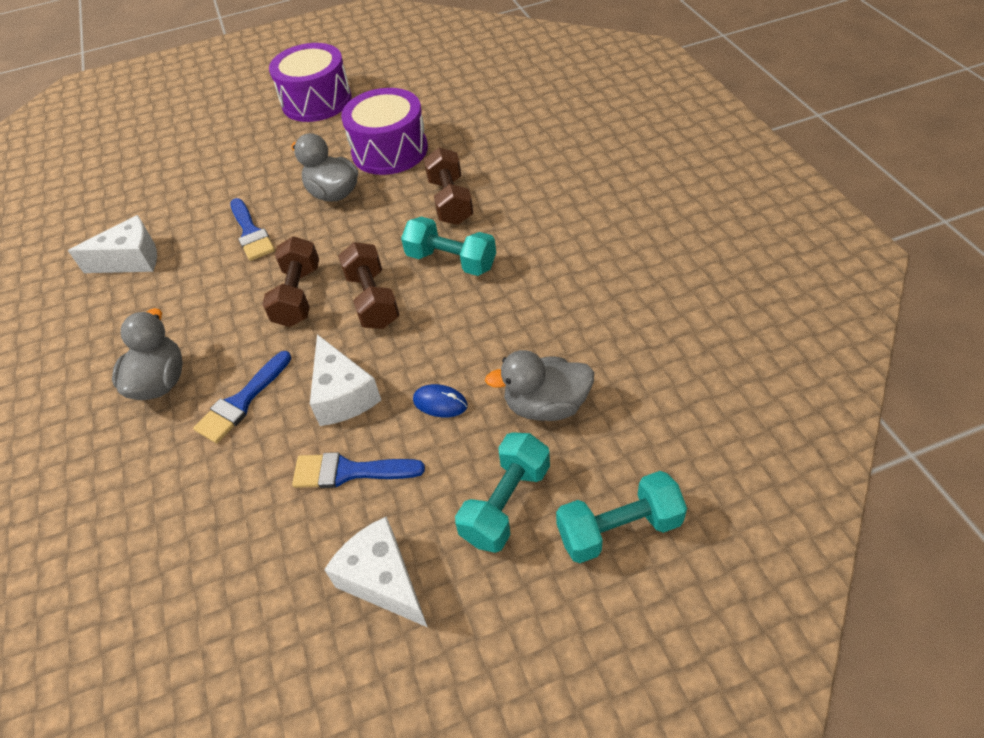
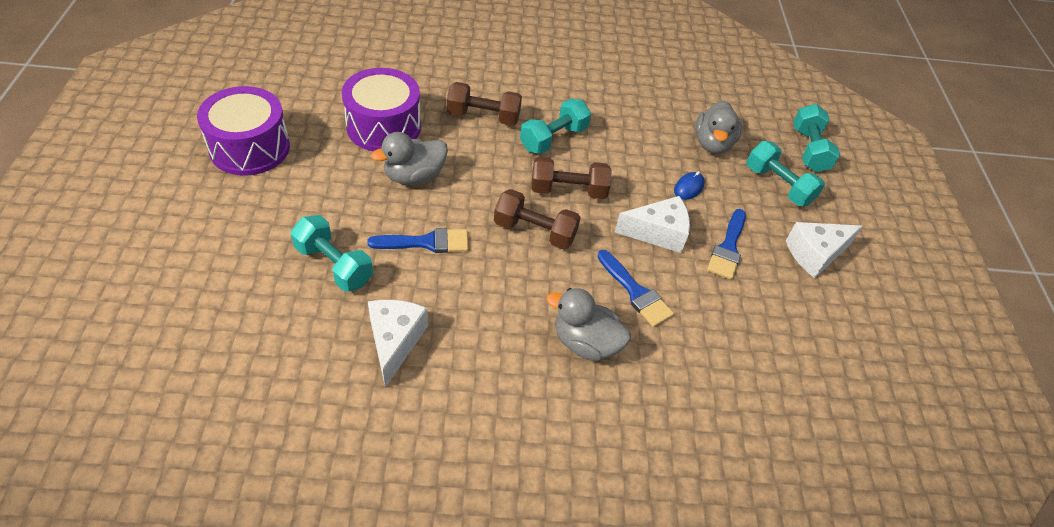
camera: 80 degrees left, 0 degrees up
(204, 195) = (334, 265): none -> turquoise dumbbell

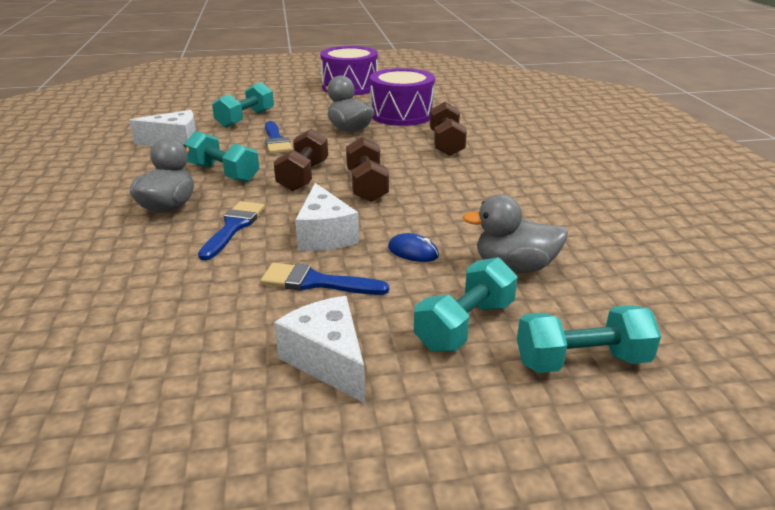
camera: 85 degrees right, 20 degrees down
(553, 138) = (440, 174): turquoise dumbbell -> turquoise dumbbell (223, 173)
(635, 292) = (233, 227): blue brush -> blue brush turned 150 degrees clockwise

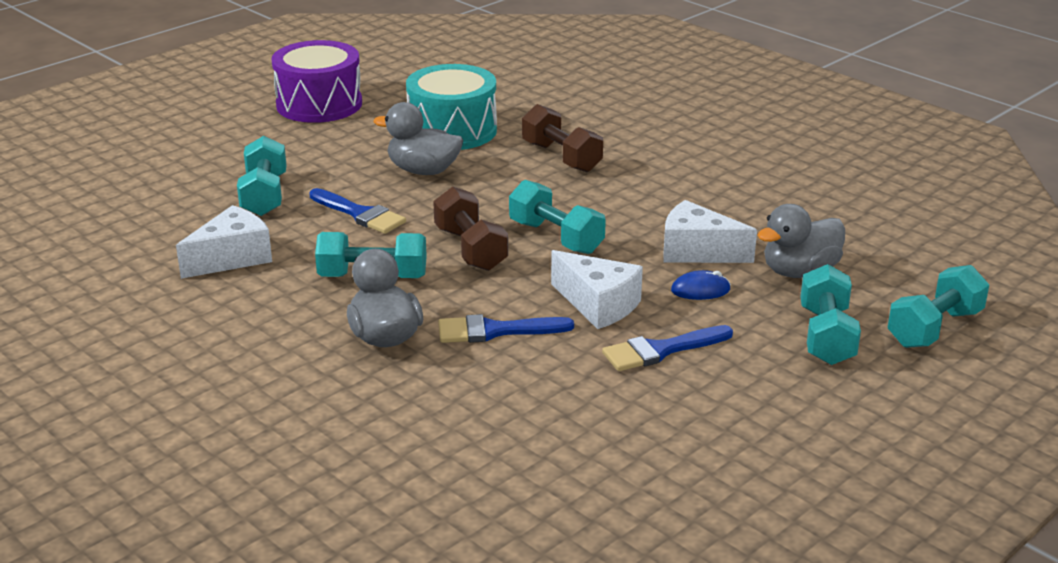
camera: 35 degrees left, 0 degrees up
(233, 227) = (495, 331): blue brush -> blue brush turned 75 degrees counterclockwise
(328, 360) = (767, 405): white cheese -> white cheese (697, 251)
(367, 186) = (556, 237): brown dumbbell -> turquoise dumbbell
(401, 114) = (452, 130): purple drum -> turquoise drum

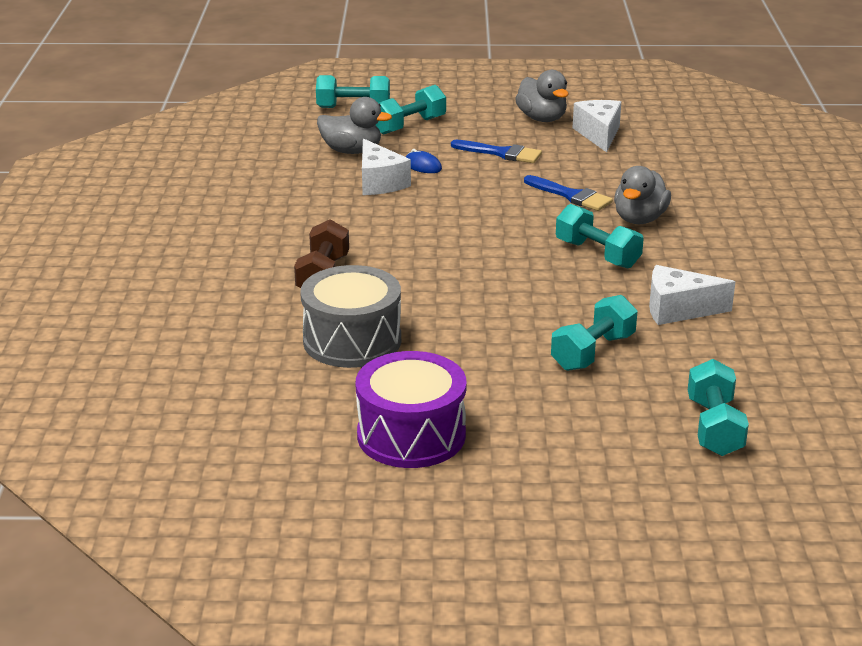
camera: 135 degrees left, 0 degrees up
(360, 214) = (542, 301): blue brush -> none
(423, 171) = (440, 314): grey duck -> grey duck (542, 118)
(452, 130) = (352, 340): turquoise drum -> grey drum
(470, 249) = (508, 243): brown dumbbell -> none
(556, 237) = (442, 225): turquoise dumbbell -> turquoise dumbbell (714, 427)
(598, 305) = (491, 183): white cheese -> white cheese (599, 134)

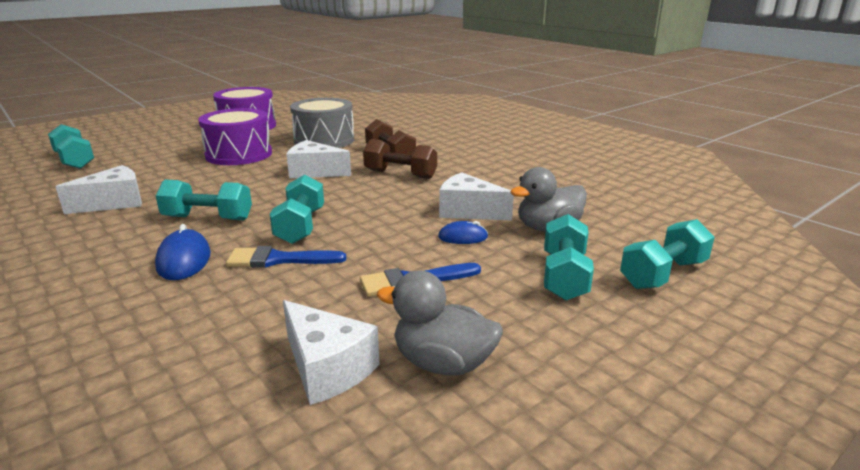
camera: 140 degrees right, 5 degrees down
(362, 242) = (400, 174): none -> brown dumbbell
(440, 280) = (314, 172): none -> white cheese
(490, 352) = (239, 154): none -> purple drum
(593, 352) = (171, 169): turquoise dumbbell -> turquoise dumbbell (300, 226)
(639, 219) = (184, 260): grey duck -> blue mouse

